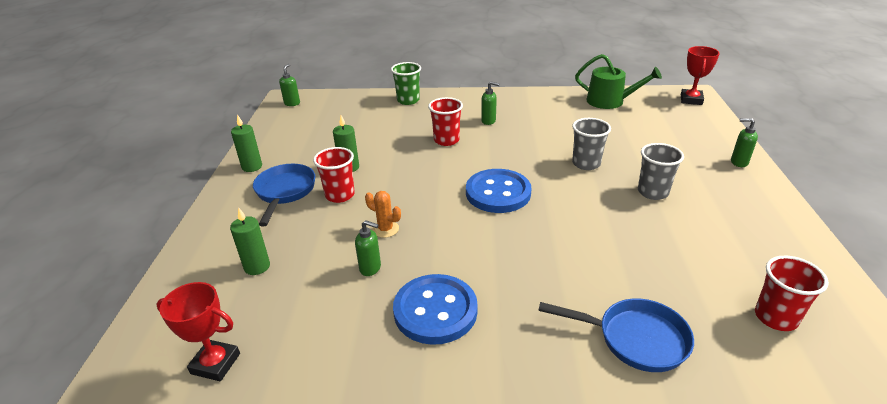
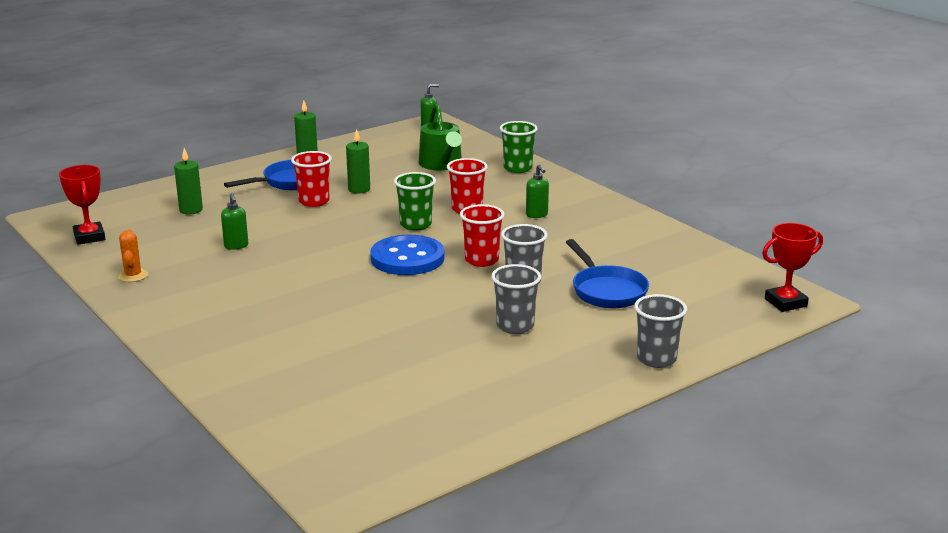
camera: 50 degrees right, 10 degrees down
(385, 229) = (291, 234): orange cactus -> orange cactus (133, 276)
(435, 311) = (216, 284): blue button -> none
(444, 168) = (415, 224): none -> green cup
(610, 101) = (693, 259): green watering can -> green watering can (442, 164)
(635, 339) = (272, 365): blue pan -> blue pan (606, 290)
(738, 162) = (656, 359): green soap dispenser -> grey cup
(775, 317) = (374, 421): red cup -> red cup (481, 260)

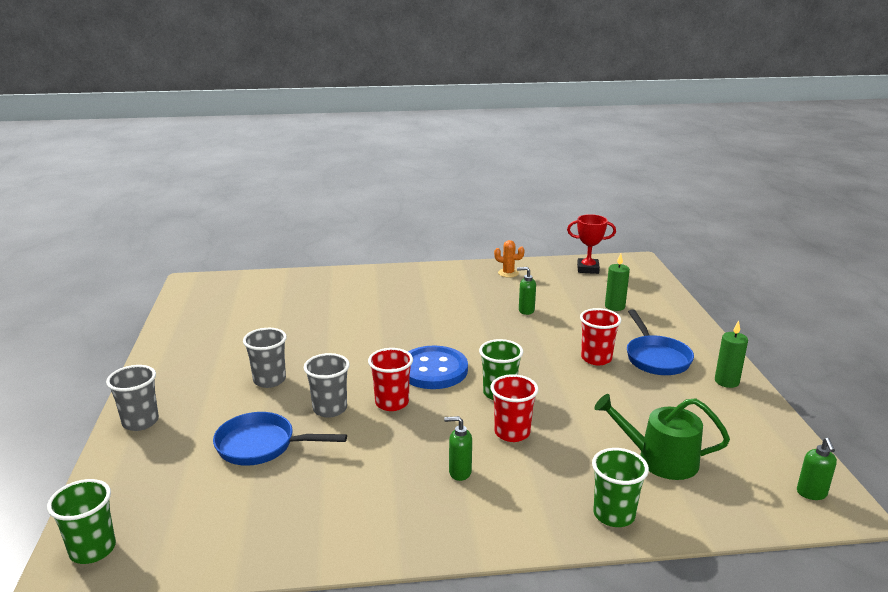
camera: 120 degrees right, 0 degrees up
(359, 189) = (612, 387): green candle -> none
(785, 302) = (93, 550): red trophy -> green cup

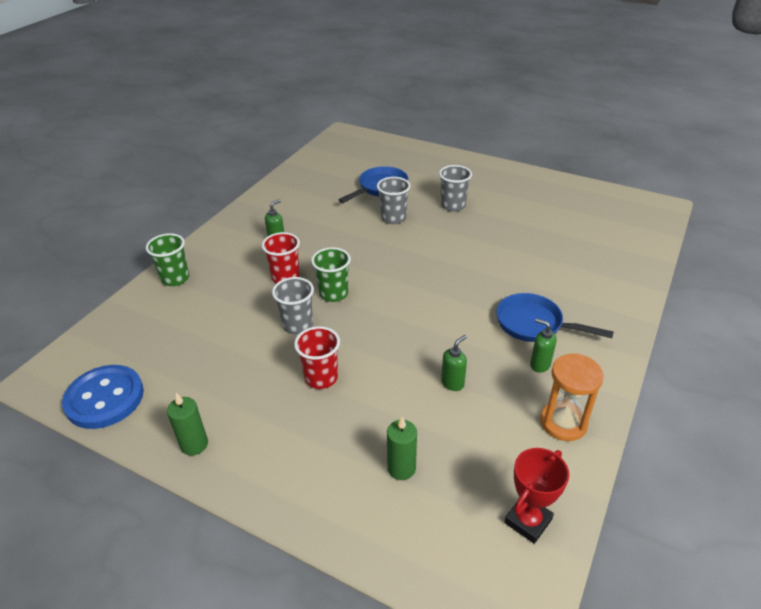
camera: 125 degrees right, 15 degrees up
(93, 550) = (350, 138): green cup -> none
(140, 422) = (445, 159): grey cup -> grey cup (297, 325)
(392, 403) = (374, 243): red cup -> none
(433, 370) = (398, 276): blue button -> blue button (104, 398)
(508, 273) = (563, 422): orange cactus -> orange hourglass
(656, 358) = (279, 422): blue pan -> blue pan (534, 324)
(660, 459) = (181, 327): green watering can -> none
(811, 493) = (64, 376): green soap dispenser -> green soap dispenser (539, 365)

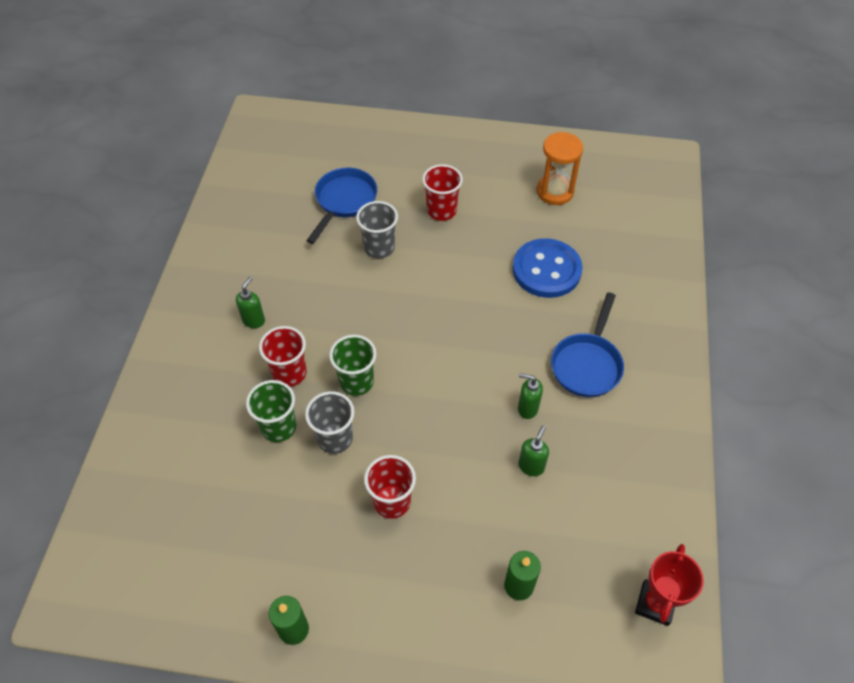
camera: 20 degrees left, 15 degrees up
(104, 398) = (160, 605): blue button -> blue button (546, 270)
(175, 278) = (153, 411): green cup -> green cup (278, 427)
(453, 206) = (441, 211): grey cup -> red cup
(534, 324) = (587, 364): blue pan -> blue pan turned 75 degrees counterclockwise
(539, 365) = (609, 416): green soap dispenser -> green soap dispenser (527, 408)
(563, 422) = (653, 481): orange hourglass -> orange hourglass (555, 191)

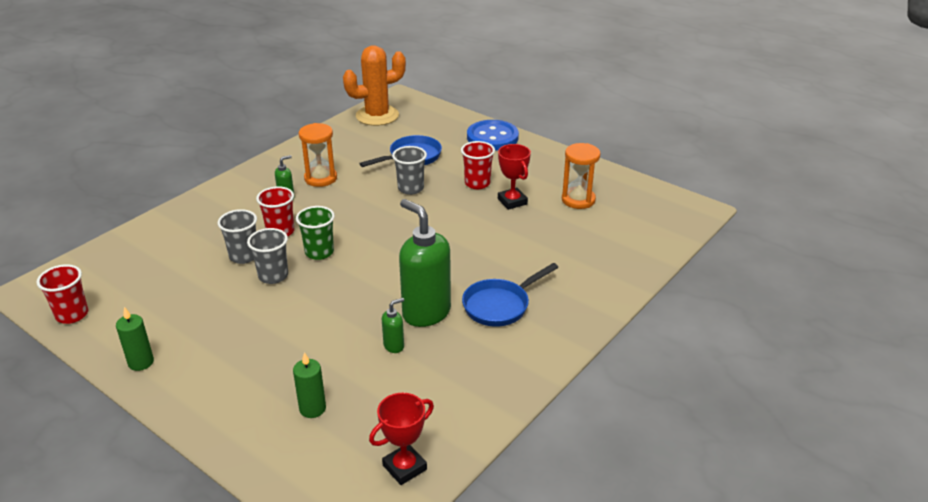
camera: 30 degrees right, 20 degrees down
(255, 154) = (377, 116): none -> orange cactus
(269, 275) = (320, 178): none -> orange hourglass
(278, 427) = (244, 256): green cup -> grey cup
(392, 501) = (275, 324): red cup -> red cup (72, 315)
(495, 221) = (512, 201): none -> red trophy
(527, 408) = (426, 313): green soap dispenser -> green soap dispenser, size x2.27
(546, 270) = (524, 241): blue button -> blue button (492, 137)

